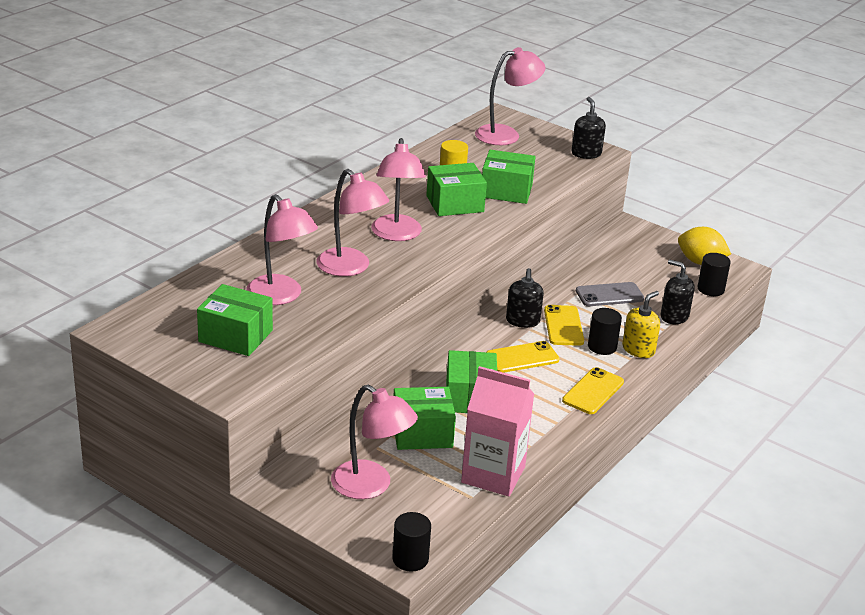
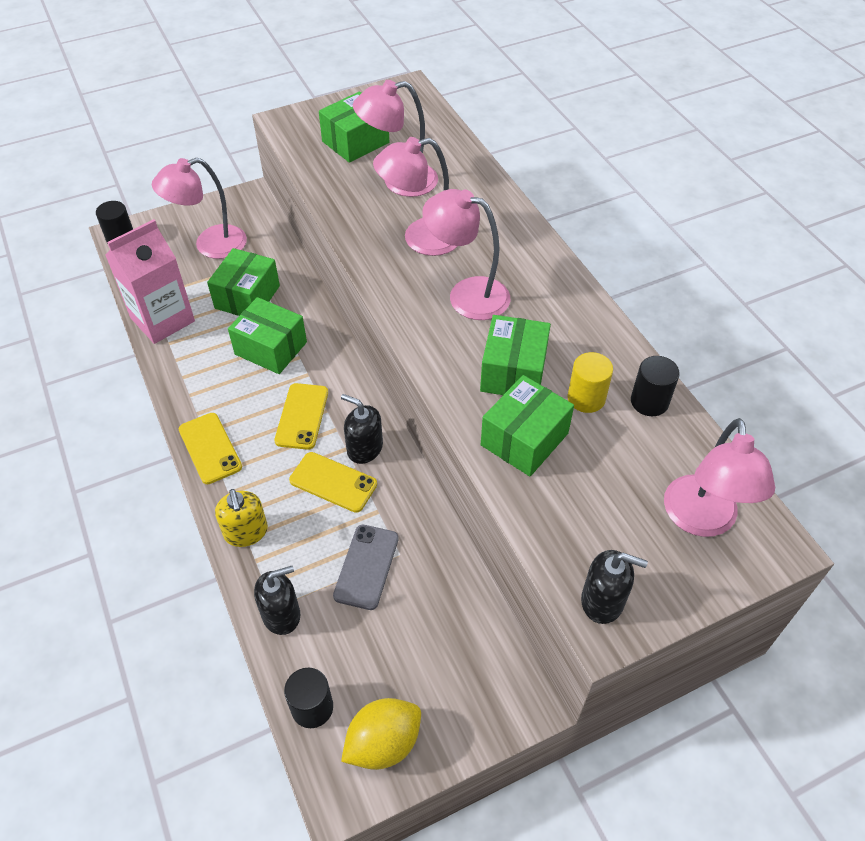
camera: 120 degrees right, 20 degrees up
(602, 347) = (274, 499): black cylinder -> black cylinder (649, 401)

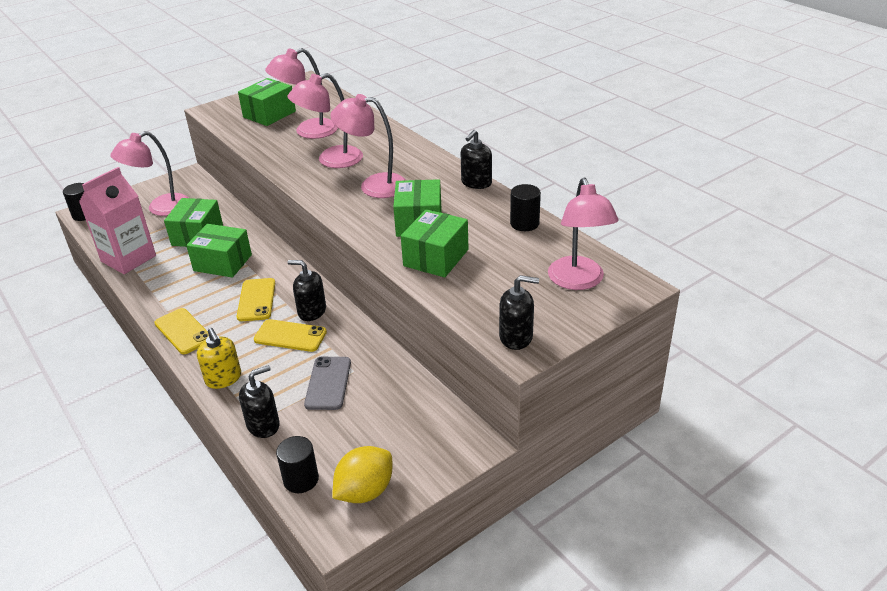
camera: 10 degrees left, 15 degrees down
(586, 398) = (477, 228): yellow cylinder -> none
(599, 315) = (476, 183): none -> black soap dispenser

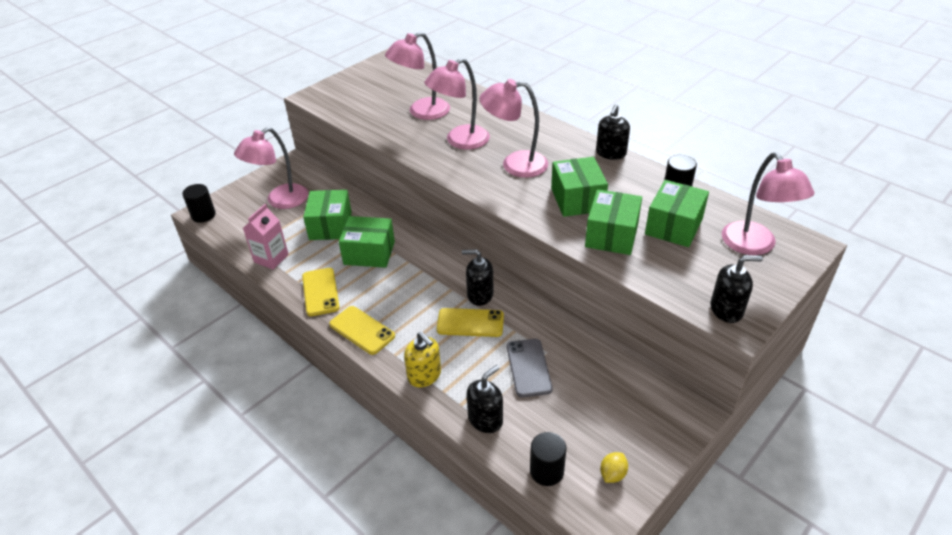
camera: 10 degrees left, 5 degrees up
(128, 258) = (271, 258): pink carton -> pink carton, size x0.64
(256, 300) = (420, 289): yellow phone -> yellow phone (320, 292)
(269, 114) = (374, 97): green box -> green box (673, 226)
(365, 491) = (612, 474): yellow lemon -> yellow lemon, size x0.53

